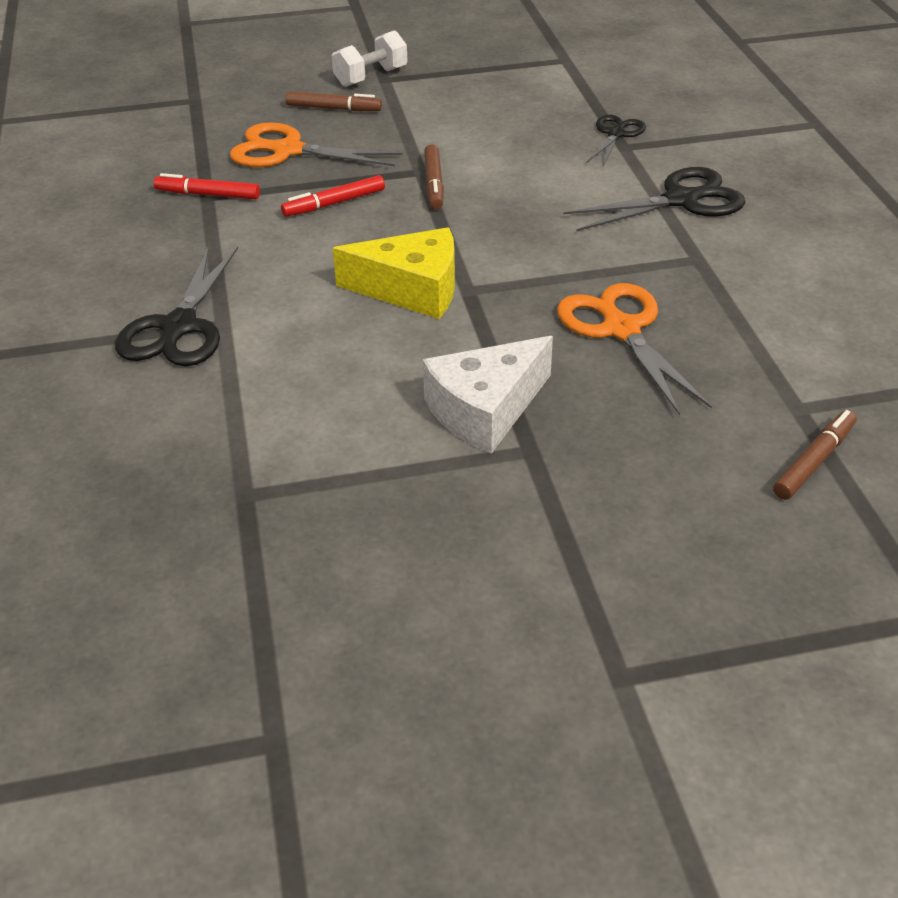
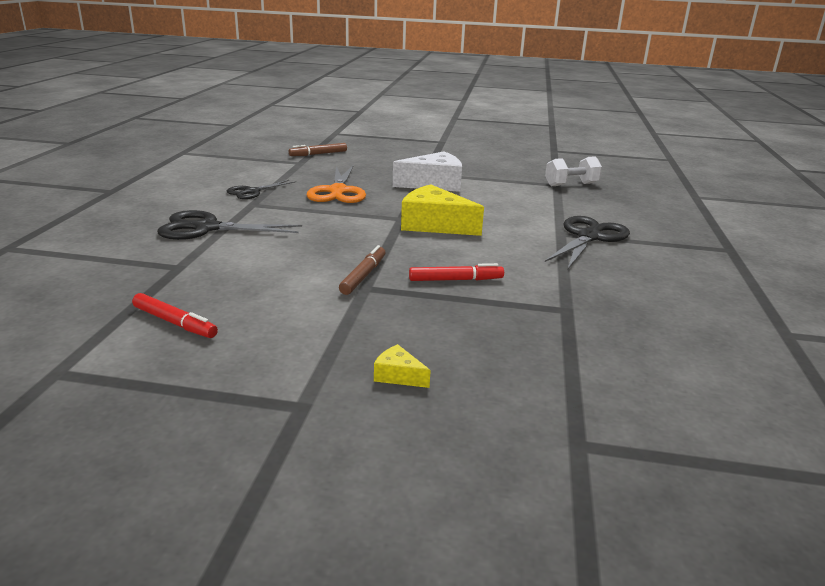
camera: 160 degrees left, 15 degrees down
(208, 194) = (565, 311): red marker -> red marker (174, 323)
(287, 151) = (476, 336): orange scissors -> none
(334, 109) = (398, 376): brown marker -> yellow cheese
(371, 77) = (316, 416): white dumbbell -> white dumbbell (571, 184)
(616, 134) = (166, 277): black scissors -> black scissors (252, 192)

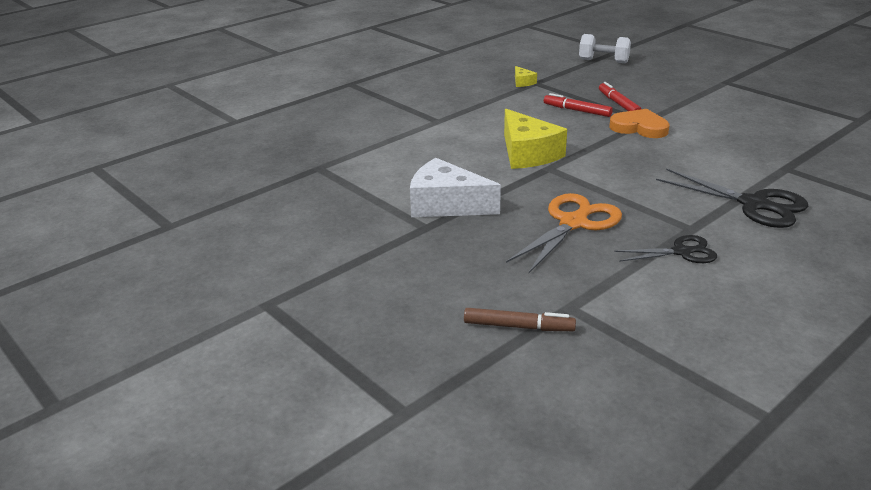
camera: 140 degrees left, 5 degrees up
(174, 323) = (789, 129): red marker -> red marker (618, 104)
(363, 276) = (639, 127): brown marker -> orange heart
(398, 376) = (669, 81): yellow cheese -> yellow cheese (522, 82)
(571, 184) = (304, 163): white dumbbell -> white dumbbell (603, 61)
(589, 237) = (422, 113): black scissors -> none

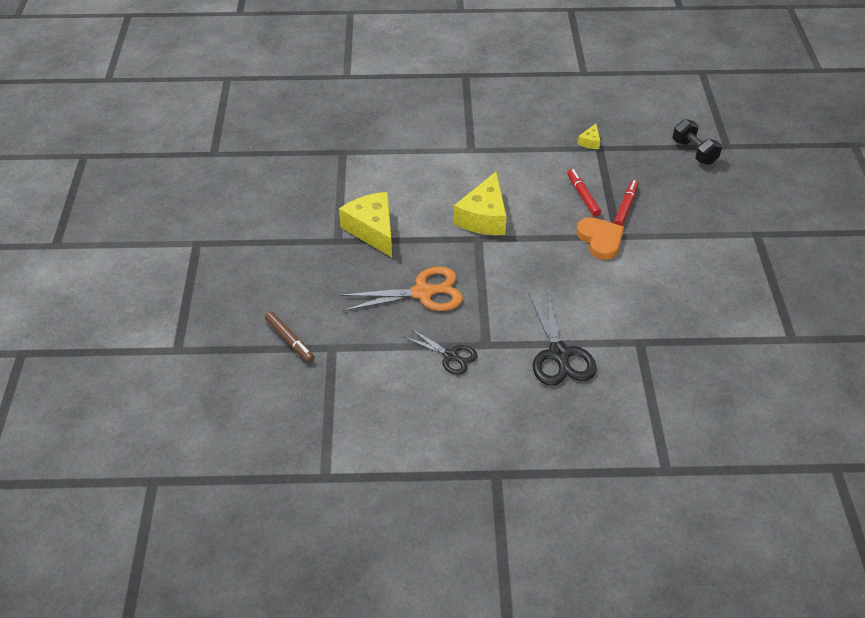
camera: 40 degrees right, 15 degrees up
(446, 205) = (372, 230): white cheese -> yellow cheese
(603, 61) = (694, 152): white dumbbell -> black dumbbell

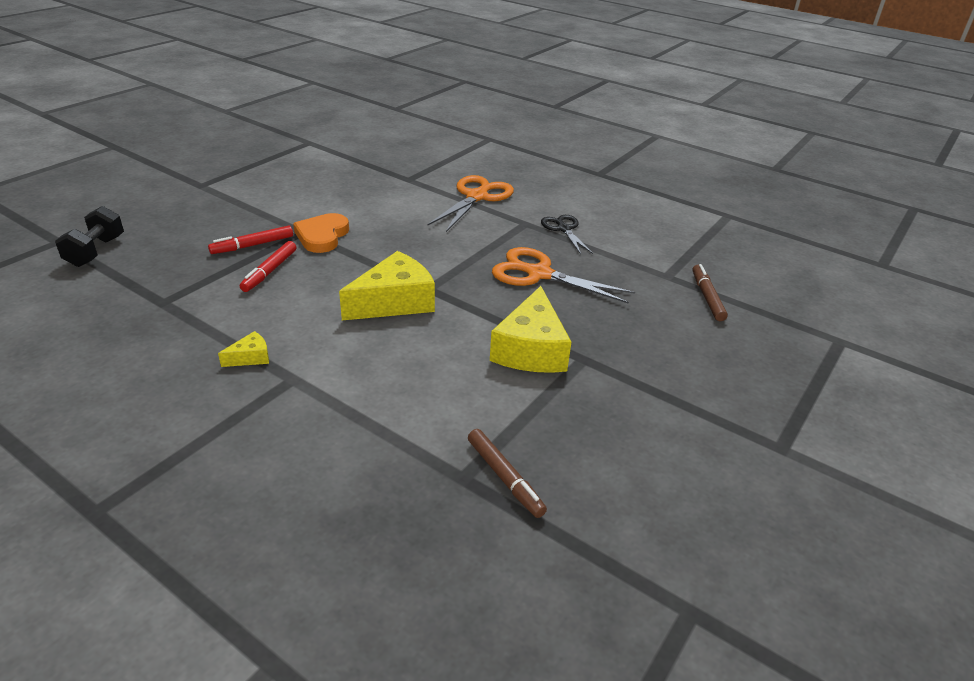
camera: 145 degrees left, 10 degrees down
(324, 160) = (504, 478): none -> brown marker
(559, 355) = (477, 197): black scissors -> orange scissors
(590, 142) = (157, 312): yellow cheese -> yellow cheese (250, 357)

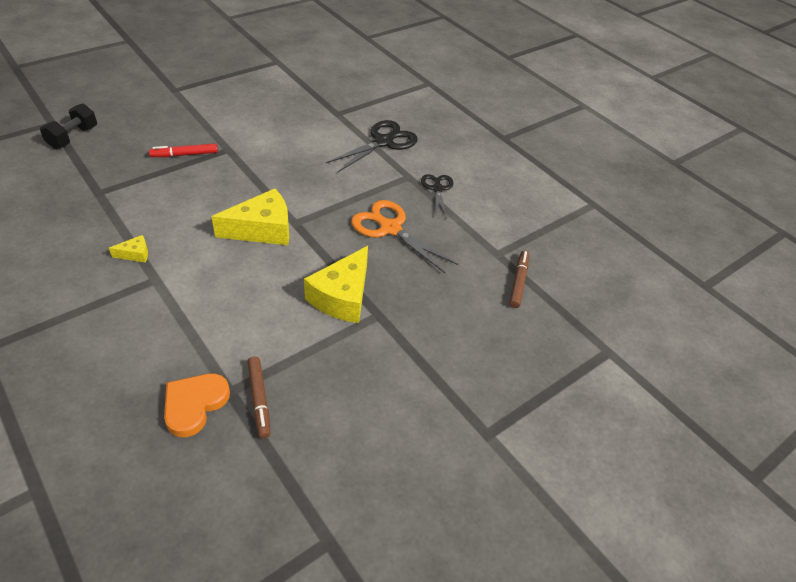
camera: 15 degrees right, 10 degrees up
(269, 271) = (185, 181): red marker -> none
(322, 236) = (240, 156): orange heart -> orange heart (194, 404)
(477, 197) = (383, 142): orange scissors -> black scissors

